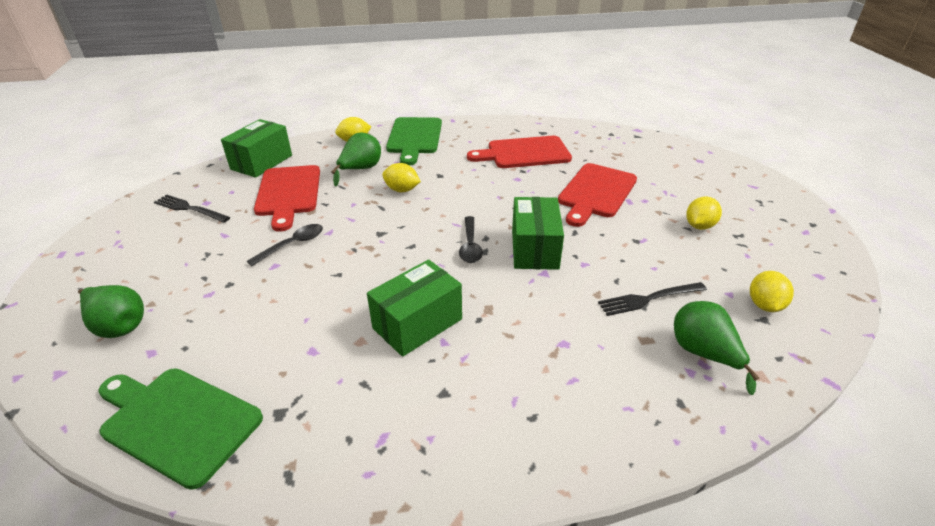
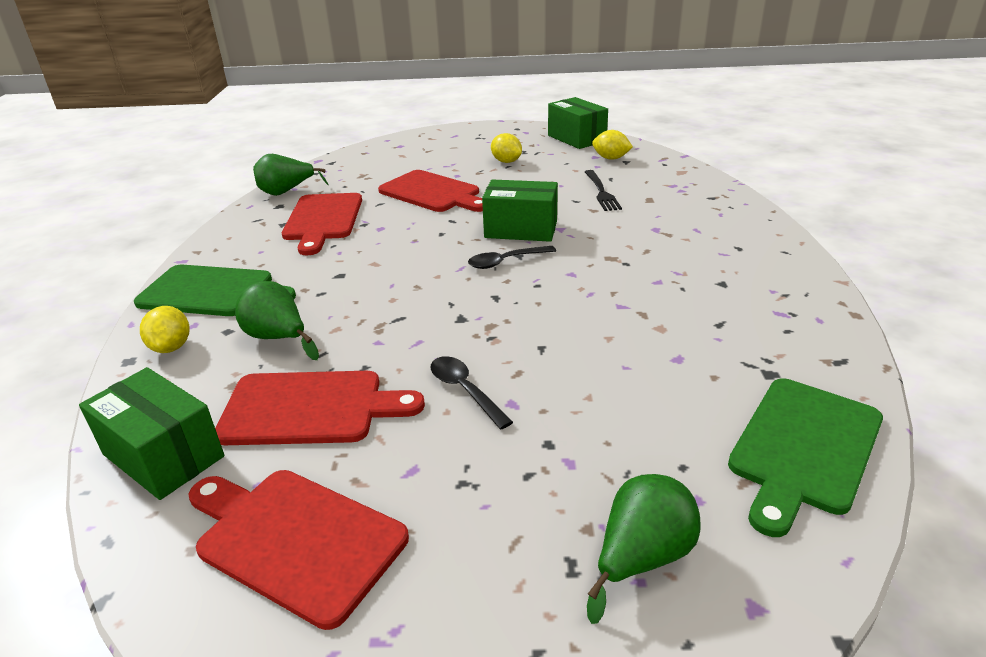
camera: 80 degrees left, 5 degrees down
(189, 209) = (295, 539): black fork -> red cutting board
(402, 190) = (362, 303): yellow lemon -> none
(417, 323) = (632, 294): green box -> green box (576, 138)
(470, 246) = (506, 261): black spoon -> black spoon turned 150 degrees clockwise
(703, 354) = (663, 184): green pear -> green pear (286, 192)

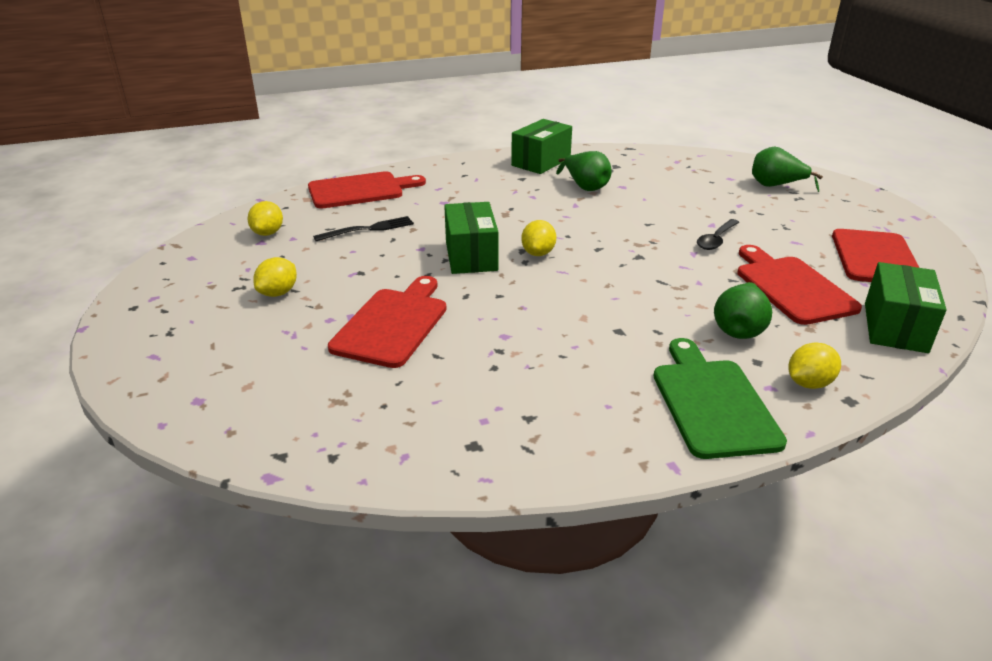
camera: 110 degrees left, 0 degrees up
(286, 192) = (421, 458): green pear -> green pear (585, 186)
(322, 220) = (502, 386): red cutting board -> red cutting board (360, 190)
(506, 261) = (538, 253): black spoon -> yellow lemon
(576, 138) = (191, 259): green box -> green box (541, 162)
(803, 448) = (670, 160): green cutting board -> none

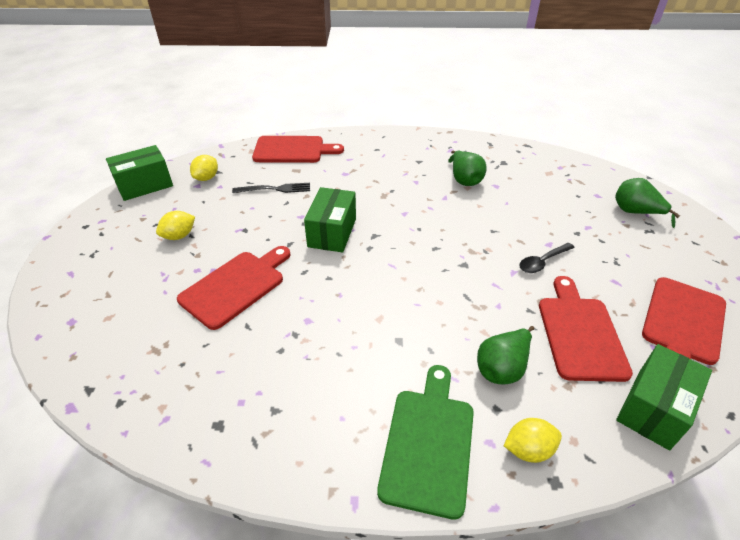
camera: 20 degrees right, 10 degrees up
(538, 253) = (384, 242): yellow lemon -> none
(541, 162) = (444, 147): green box -> green box (145, 185)

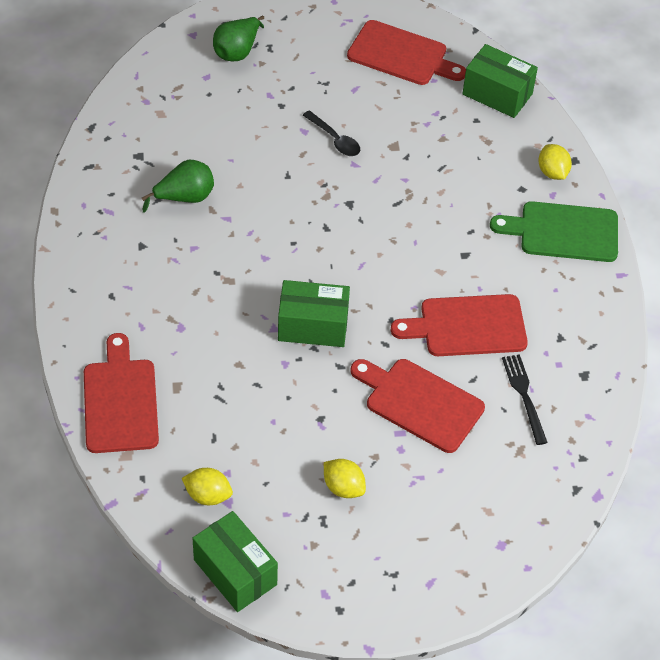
camera: 100 degrees left, 10 degrees up
(275, 189) = (227, 403): black fork -> black fork (524, 395)
(502, 367) = (479, 182): green pear -> none
(580, 333) = (428, 125): red cutting board -> red cutting board (467, 326)

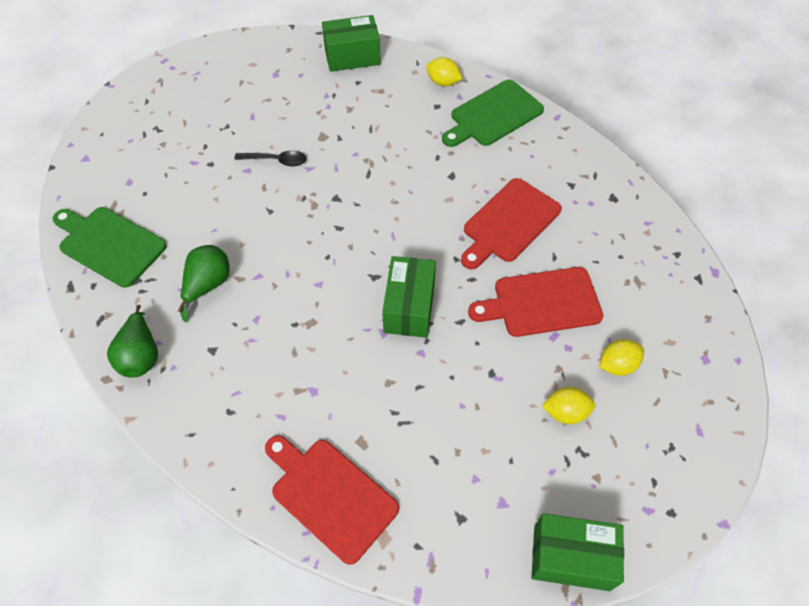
camera: 40 degrees left, 5 degrees up
(146, 115) = (109, 244): none -> green cutting board
(208, 495) = (482, 512): yellow lemon -> yellow lemon (617, 365)
(237, 51) = (134, 147): green pear -> green pear (141, 355)
(313, 326) = (409, 307): green box -> green box turned 45 degrees counterclockwise
(402, 55) = (260, 73): red cutting board -> none
(524, 395) = (596, 241): black fork -> none

